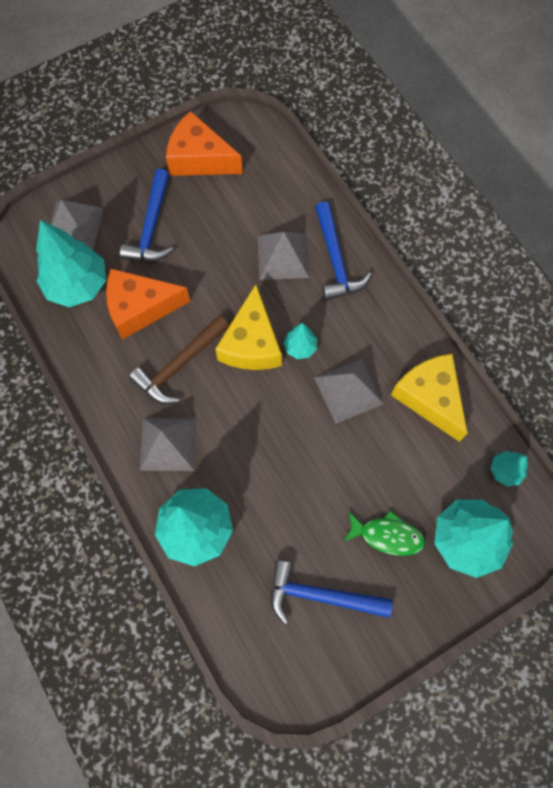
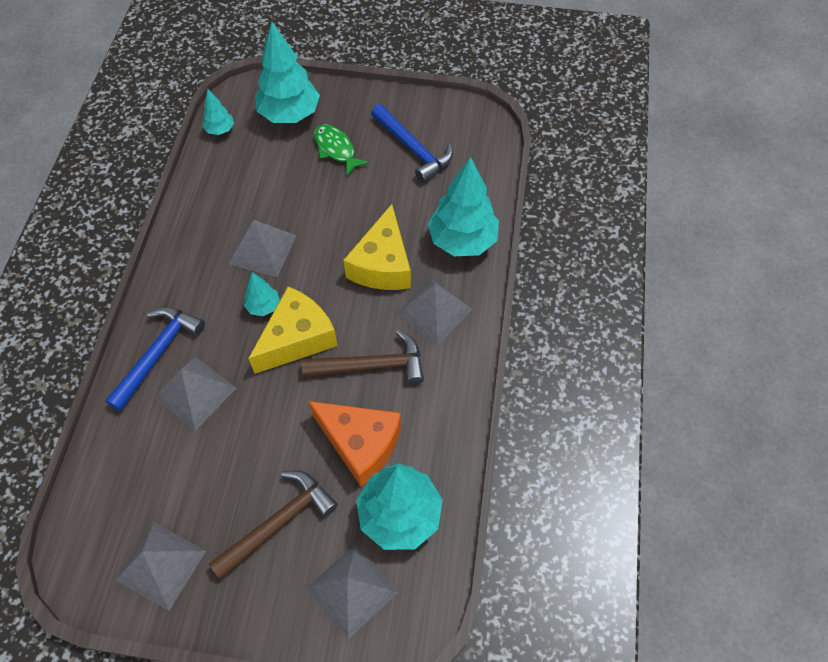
camera: 140 degrees left, 10 degrees down
(152, 226) = (278, 522): blue hammer -> brown hammer
(199, 158) = (161, 565): orange cheese -> grey pyramid
(430, 398) = (213, 203): yellow cheese -> yellow cheese (382, 264)

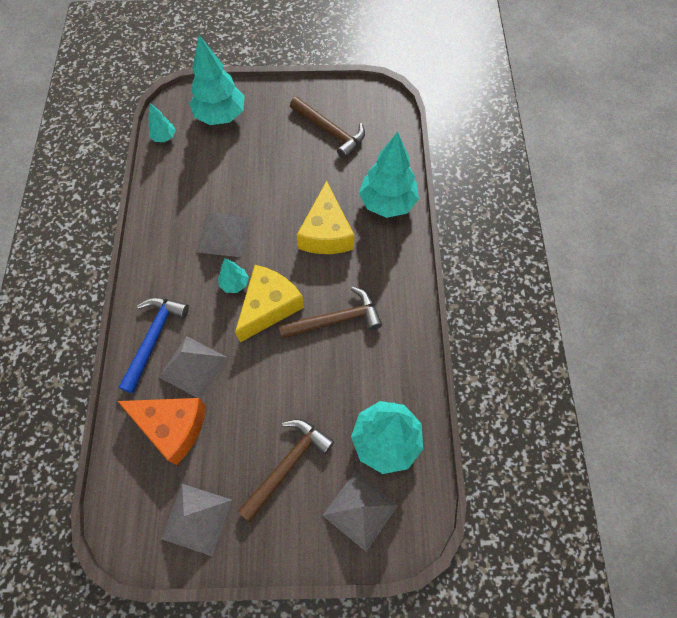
camera: 10 degrees left, 5 degrees up
(336, 149) = (266, 140): green fish -> none
(360, 444) = (341, 387): orange cheese -> orange cheese (172, 427)
(413, 148) = (330, 131): blue hammer -> brown hammer
(434, 311) = (377, 266): grey pyramid -> none

